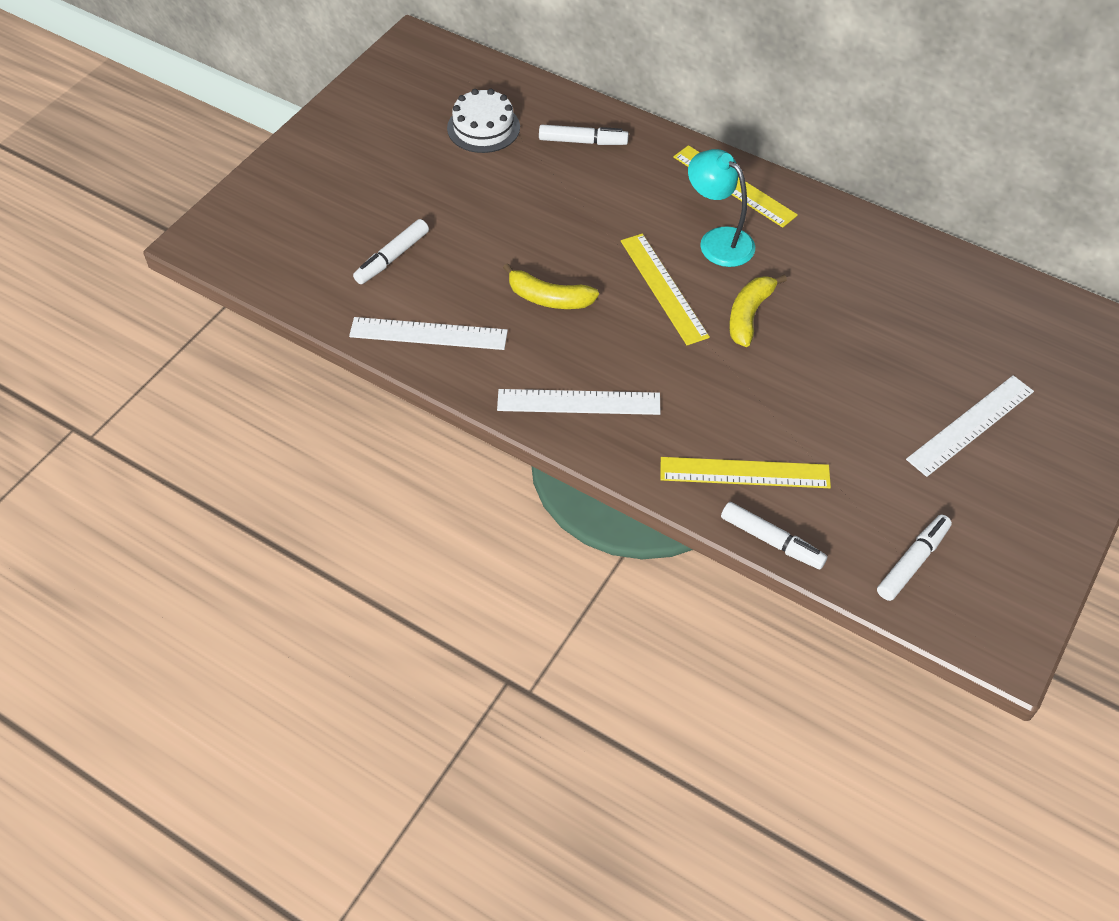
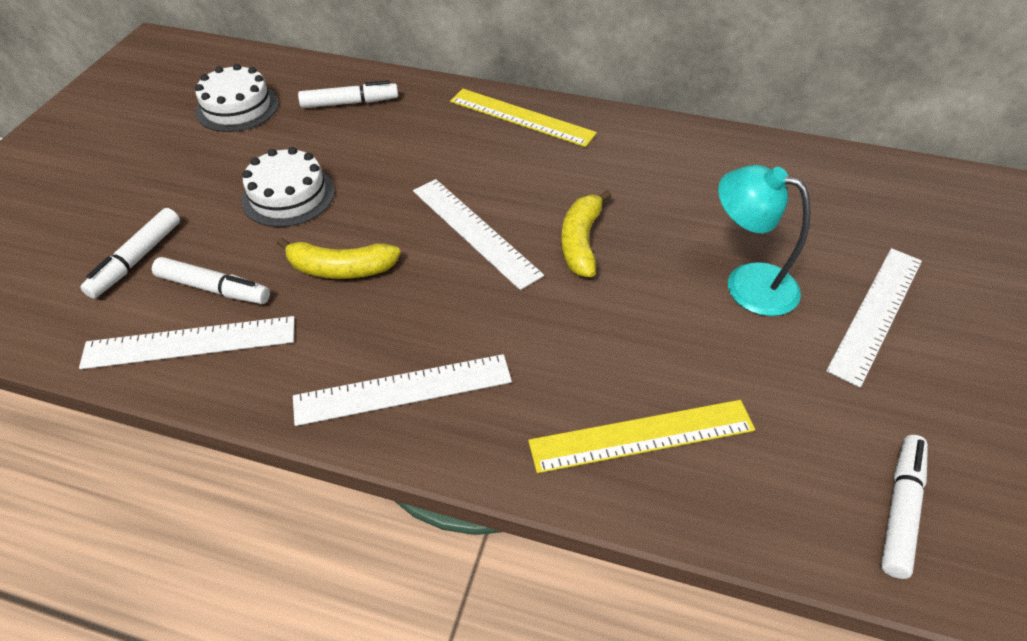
camera: 15 degrees left, 5 degrees down
(516, 224) = (288, 195): none -> white cake
(664, 288) = (475, 231): yellow ruler -> white ruler
(718, 240) = (521, 171): turquoise lamp -> turquoise lamp (747, 283)
(771, 541) = (711, 526): white marker -> white marker (214, 289)

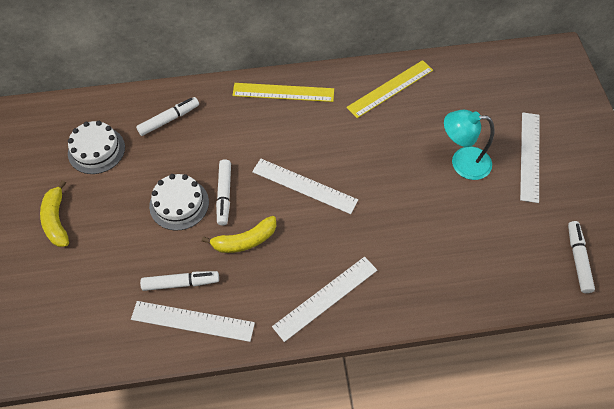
camera: 25 degrees left, 10 degrees up
(136, 259) = (119, 284): white marker -> white marker (224, 195)
(190, 342) = (192, 321): white ruler -> white ruler turned 45 degrees clockwise
(581, 242) = (365, 170): yellow banana -> yellow banana (57, 220)
(642, 436) = (453, 272): yellow ruler -> yellow ruler (390, 89)

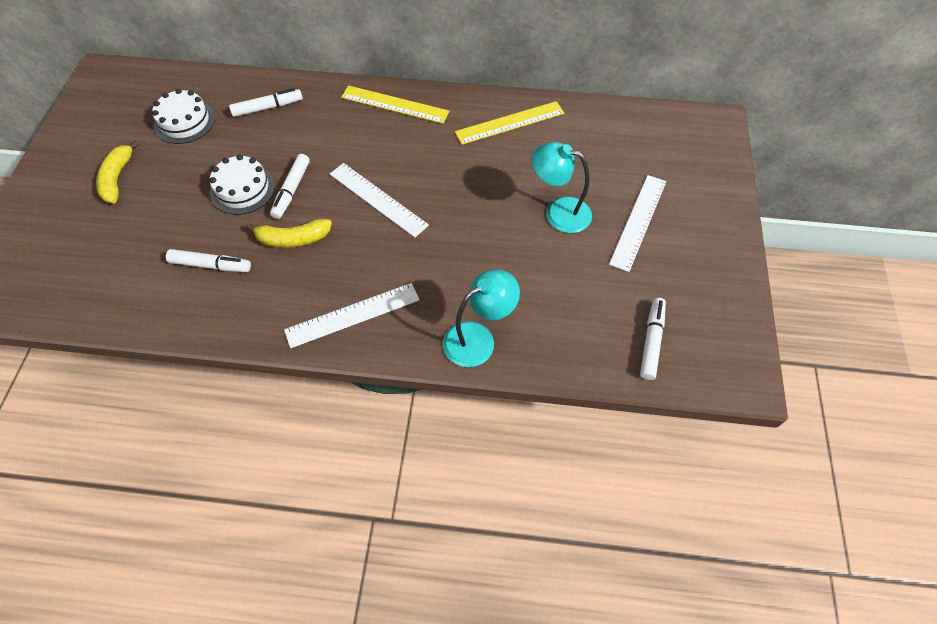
camera: 15 degrees right, 0 degrees up
(192, 321) = (206, 304): white ruler -> none
(439, 292) = (478, 338): none -> turquoise lamp

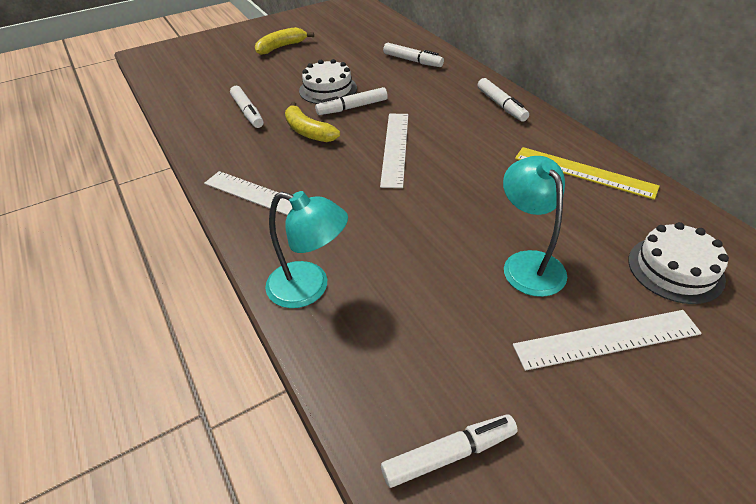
camera: 55 degrees right, 15 degrees down
(184, 122) = (356, 42): white cake -> white cake (675, 269)
(394, 104) = (501, 105): yellow ruler -> white marker

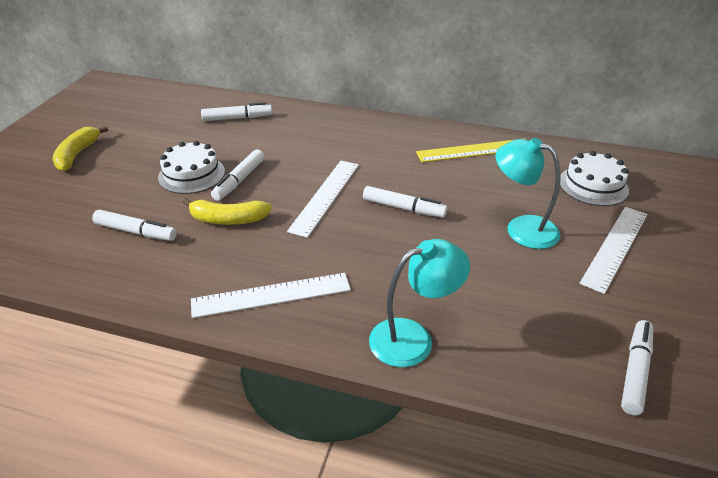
camera: 45 degrees left, 5 degrees down
(395, 148) = (325, 196): white ruler -> white ruler turned 60 degrees clockwise
(501, 105) = (359, 127): white marker -> white marker (403, 208)

